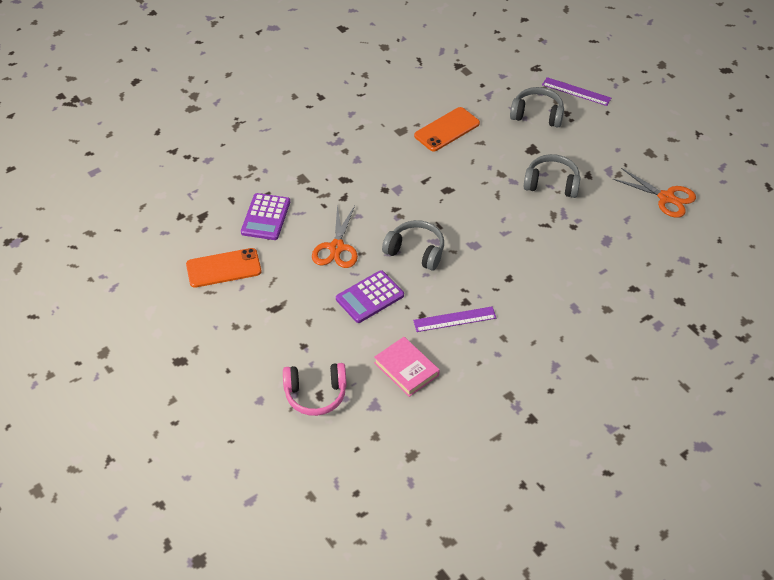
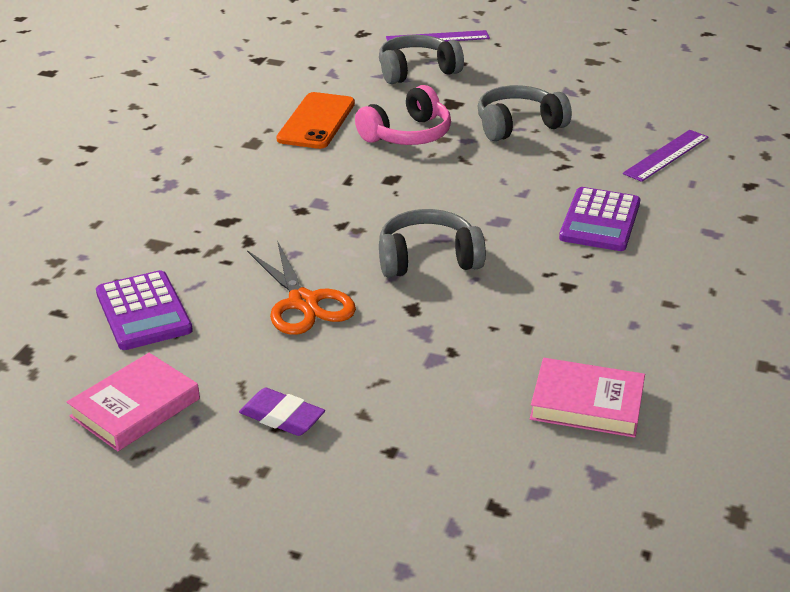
camera: 35 degrees left, 15 degrees down
(223, 268) = (135, 407): orange phone -> pink book
(275, 305) = (282, 417): none -> purple eraser
(315, 394) = (489, 510): pink headphones -> pink headphones (407, 135)
(369, 297) = (424, 340): purple calculator -> purple calculator (600, 221)
(454, 319) = (578, 312): purple ruler -> purple ruler (666, 155)
(666, 197) = (665, 92): orange scissors -> none

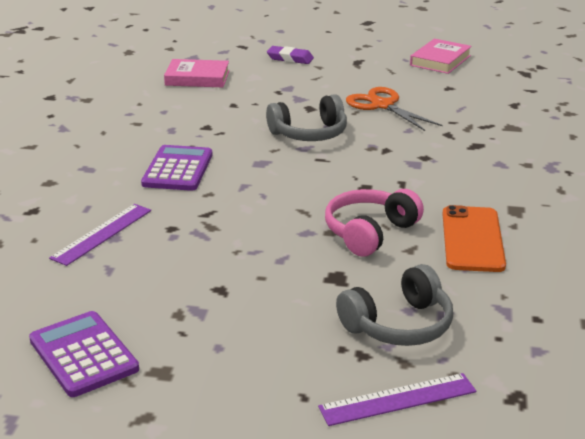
camera: 170 degrees right, 5 degrees down
(143, 312) = (479, 94): purple calculator -> purple calculator (83, 354)
(282, 417) = (361, 63): purple eraser -> purple eraser (290, 58)
(518, 125) = (256, 254): grey headphones -> none

